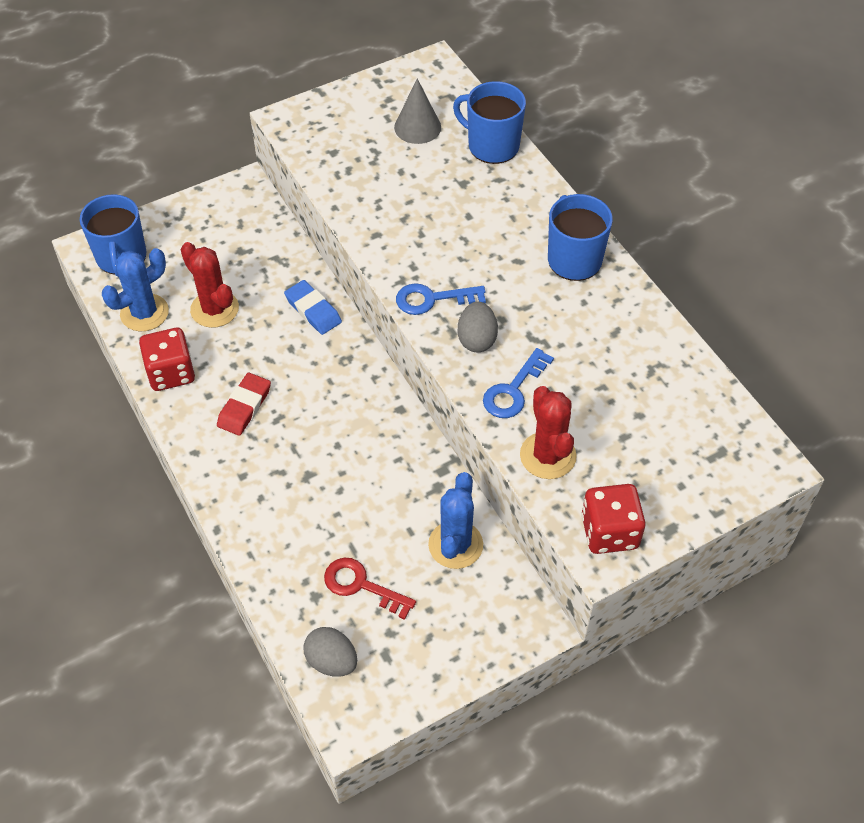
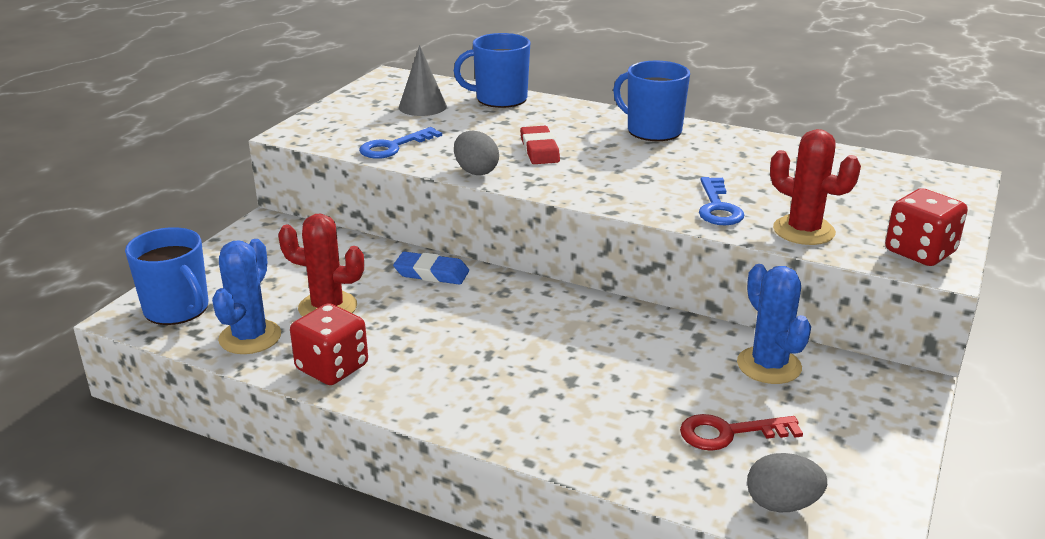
camera: 35 degrees left, 25 degrees down
(244, 407) = (443, 360): red eraser -> red eraser (539, 150)
(433, 299) = (573, 184): blue key -> blue key (394, 147)
(477, 339) = (644, 192): grey egg -> grey egg (476, 171)

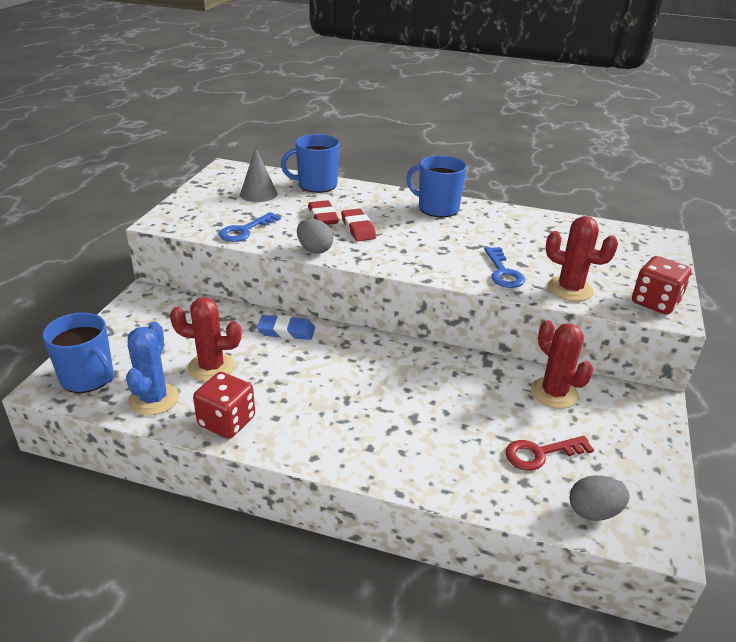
camera: 10 degrees left, 5 degrees up
(498, 135) = (323, 216): none -> red eraser
(769, 365) = (554, 393): blue cactus -> red cactus

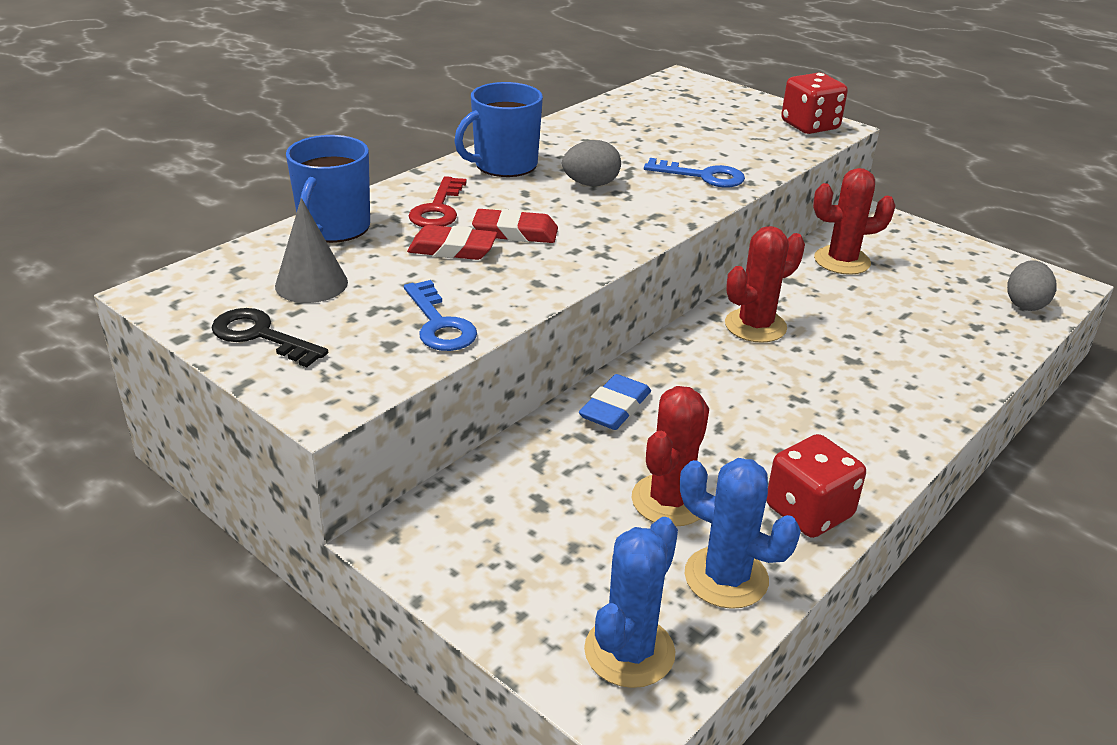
camera: 65 degrees left, 0 degrees up
(88, 377) = (629, 651): blue mug -> blue cactus
(205, 195) = (261, 336): none -> black key
(314, 249) = (553, 279): grey egg -> grey egg (591, 184)
(541, 453) = (936, 302): red key -> red key (438, 209)
(570, 289) = (761, 154): red cactus -> red cactus (755, 326)

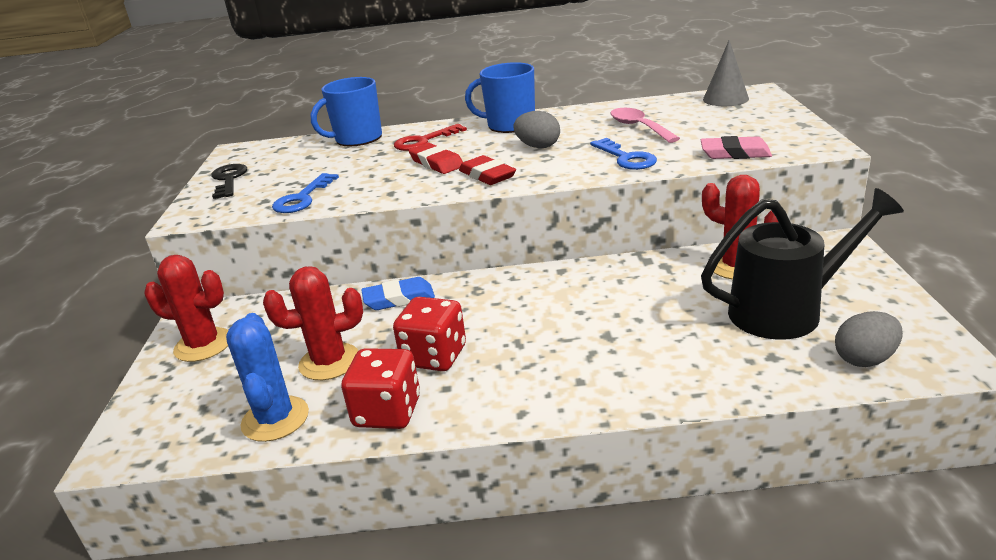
camera: 50 degrees right, 5 degrees down
(311, 284) = (294, 162): grey cone -> grey cone (725, 99)
(452, 249) = (387, 163): red eraser -> red eraser (487, 175)
(629, 651) = (168, 424): blue cactus -> none
(649, 139) = (638, 127): none -> pink spoon
(755, 326) = (577, 286): red cactus -> red cactus (203, 345)
(784, 149) = (735, 153): none -> pink eraser
(809, 126) = (798, 141): red dice -> red dice (434, 356)
(930, 286) = (787, 310): none -> black watering can

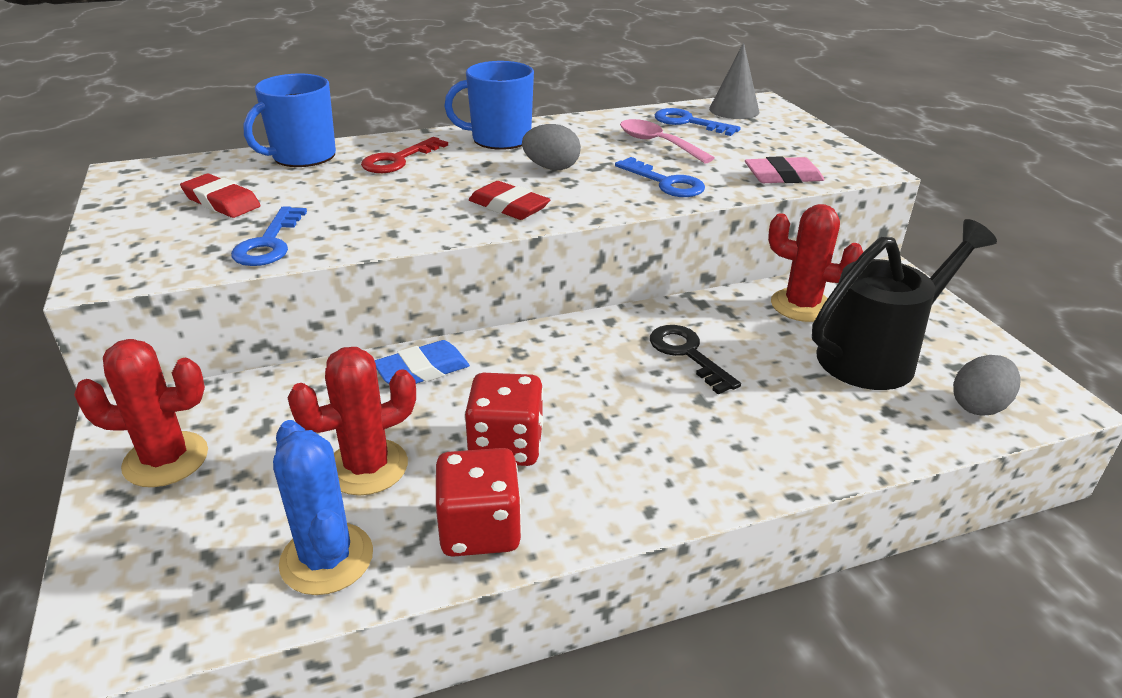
camera: 20 degrees left, 5 degrees up
(228, 180) = (138, 217): black key -> black key (687, 354)
(436, 163) = (432, 190): red eraser -> red eraser (221, 202)
(677, 110) = (688, 122): none -> blue key

